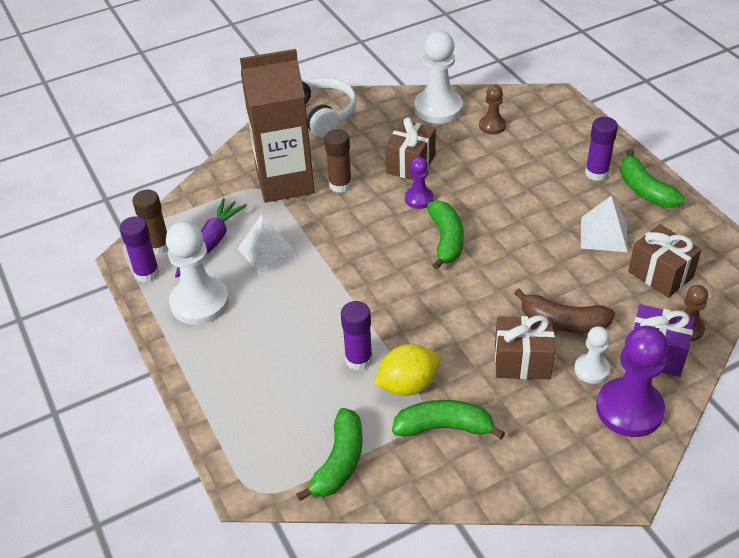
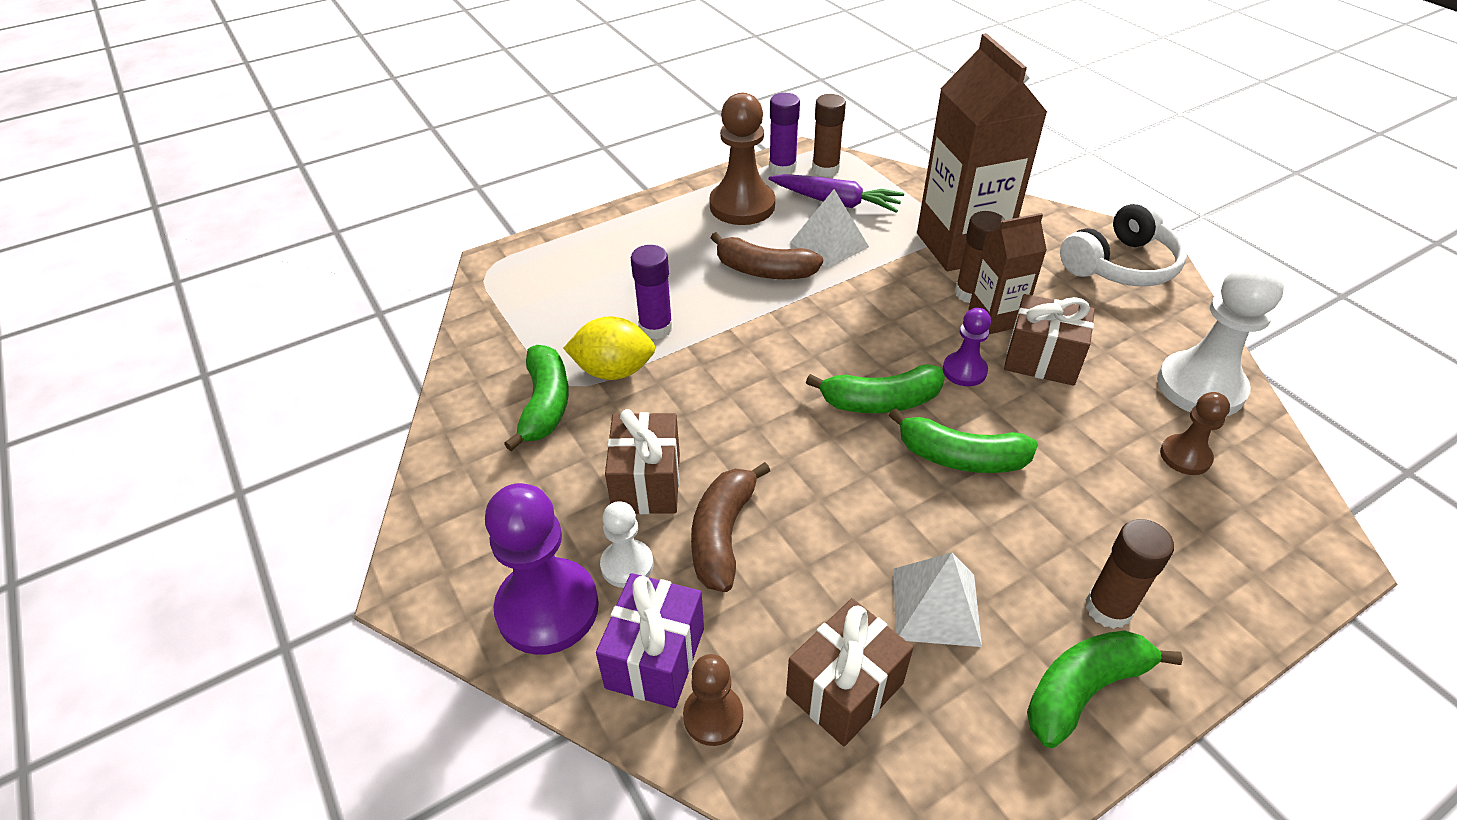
camera: 85 degrees right, 0 degrees up
(199, 302) = (742, 206): white pawn -> brown pawn
(295, 291) = (764, 271): none -> brown banana
(339, 462) = (511, 322): green banana -> green banana (961, 457)
(368, 178) = (995, 318): none -> brown carton
(408, 385) = (614, 371): yellow lemon -> yellow lemon turned 60 degrees counterclockwise
(596, 173) = (1108, 608): purple glue stick -> brown glue stick

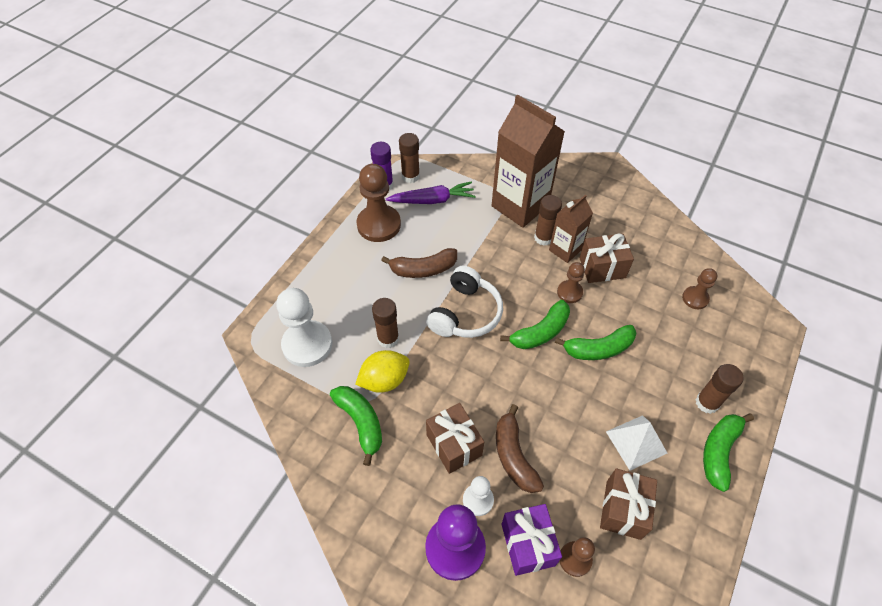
camera: 30 degrees left, 10 degrees up
(656, 328) = (388, 338): purple glue stick -> brown glue stick
(829, 244) = (448, 234): white pyramid -> none
(964, 371) = (569, 292): purple pawn -> brown pawn
(1120, 265) = (606, 186): white headphones -> white headphones (465, 313)
(1200, 387) = (681, 252): white pawn -> white pawn (307, 345)

